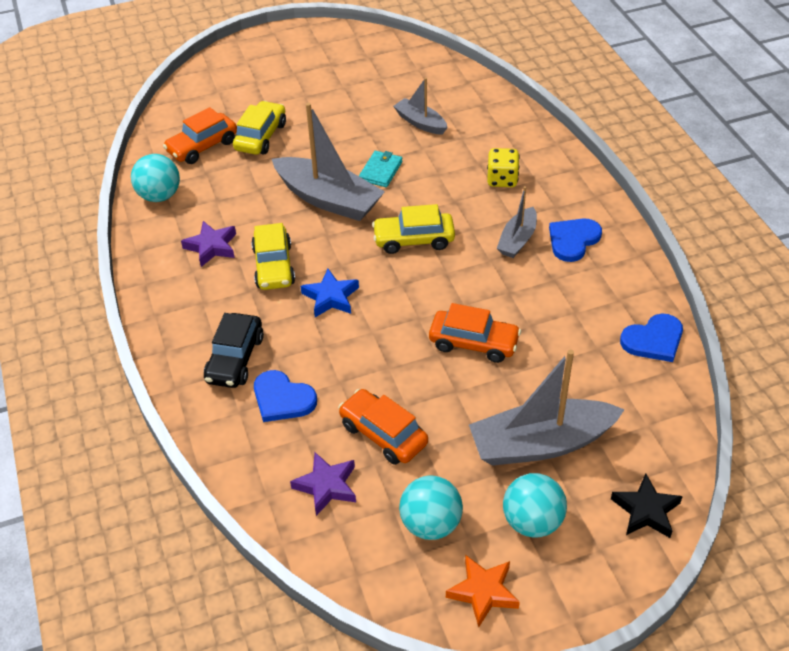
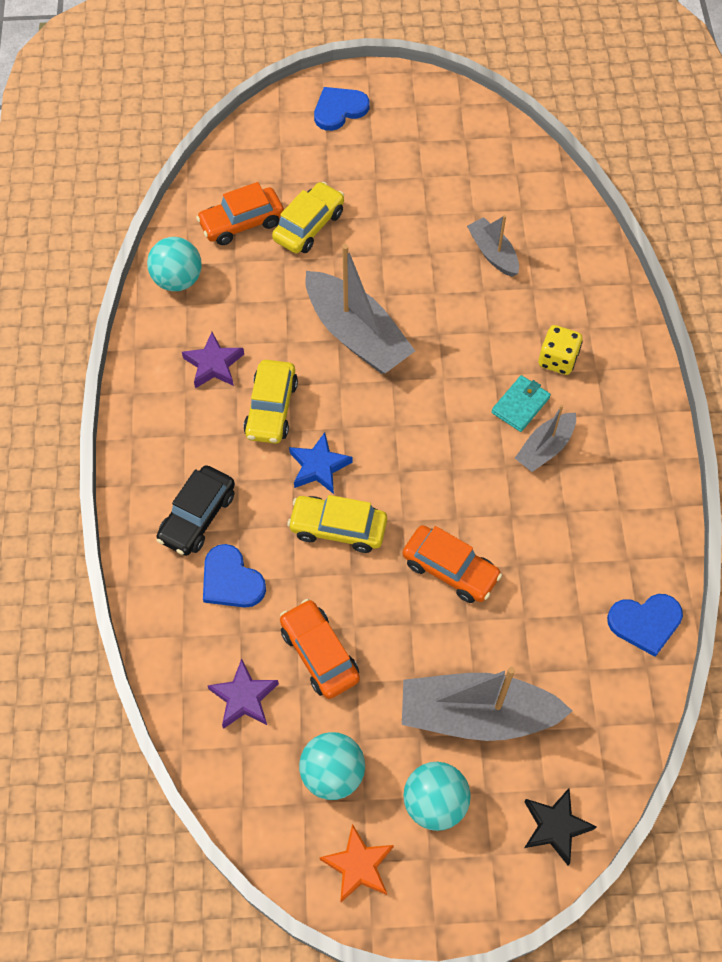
camera: 15 degrees right, 15 degrees up
(380, 171) = (426, 310): turquoise wallet -> turquoise wallet (520, 405)
(414, 240) = (431, 416): yellow car -> yellow car (338, 528)
(573, 240) = (607, 466): blue heart -> blue heart (339, 109)

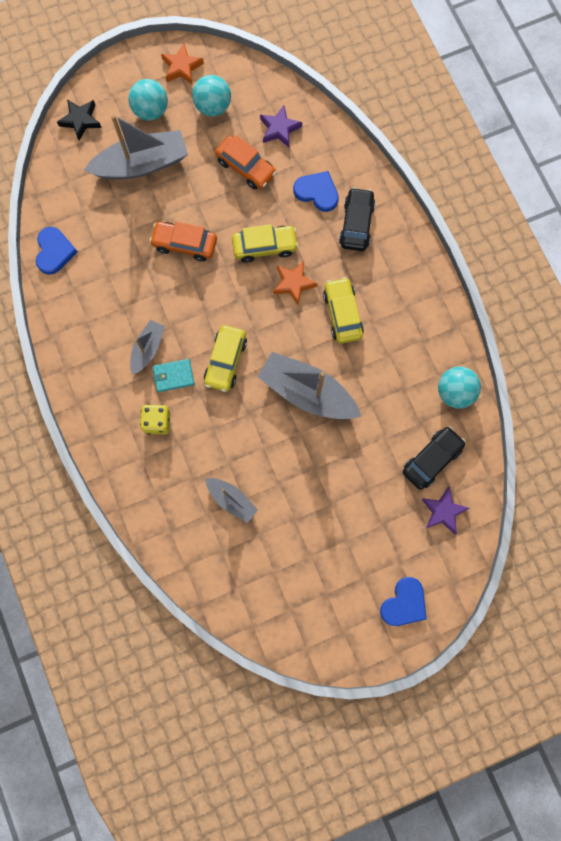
camera: 160 degrees right, 15 degrees up
(213, 364) = (396, 333): purple star -> purple star (443, 511)
(242, 223) = (431, 459): orange car -> black car
(309, 226) = (380, 475): yellow car -> yellow car (226, 361)
(319, 467) = (293, 283): blue star -> orange star
(520, 405) = (173, 376): turquoise wallet -> turquoise wallet turned 60 degrees clockwise
(645, 623) = (54, 251): blue heart -> blue heart turned 120 degrees clockwise

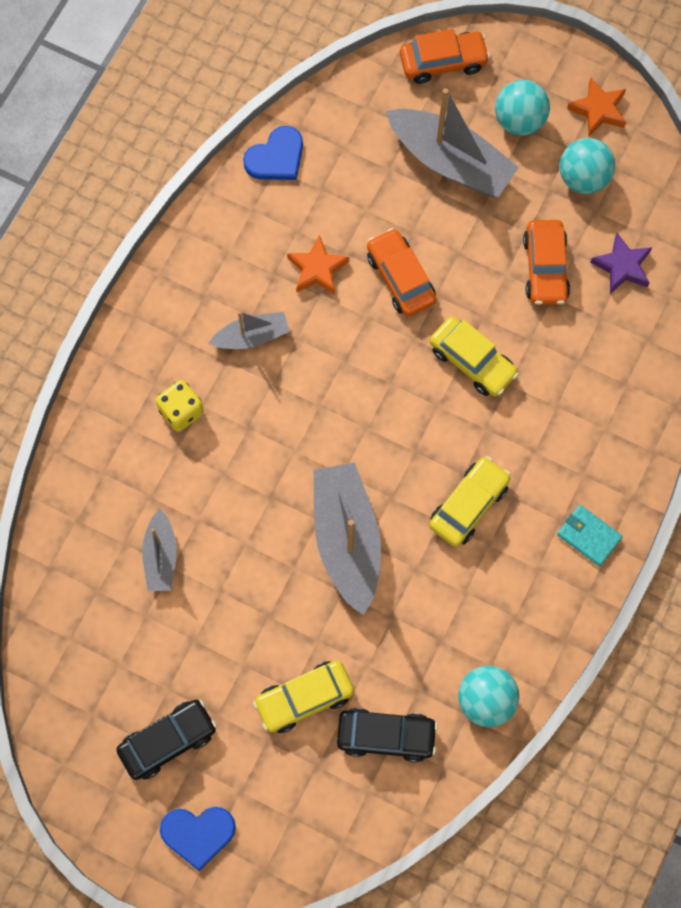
camera: 50 degrees right, 5 degrees down
(80, 120) = (443, 62): black star -> orange car
(173, 376) = (245, 387): turquoise wallet -> turquoise wallet (588, 536)
(226, 361) = (307, 426): yellow car -> yellow car (304, 698)
(293, 283) = (457, 425): orange star -> orange star (317, 269)
(317, 192) = (585, 365): blue heart -> none
(356, 224) = (586, 436): black car -> black car (168, 741)
(443, 511) = (337, 796): purple star -> none

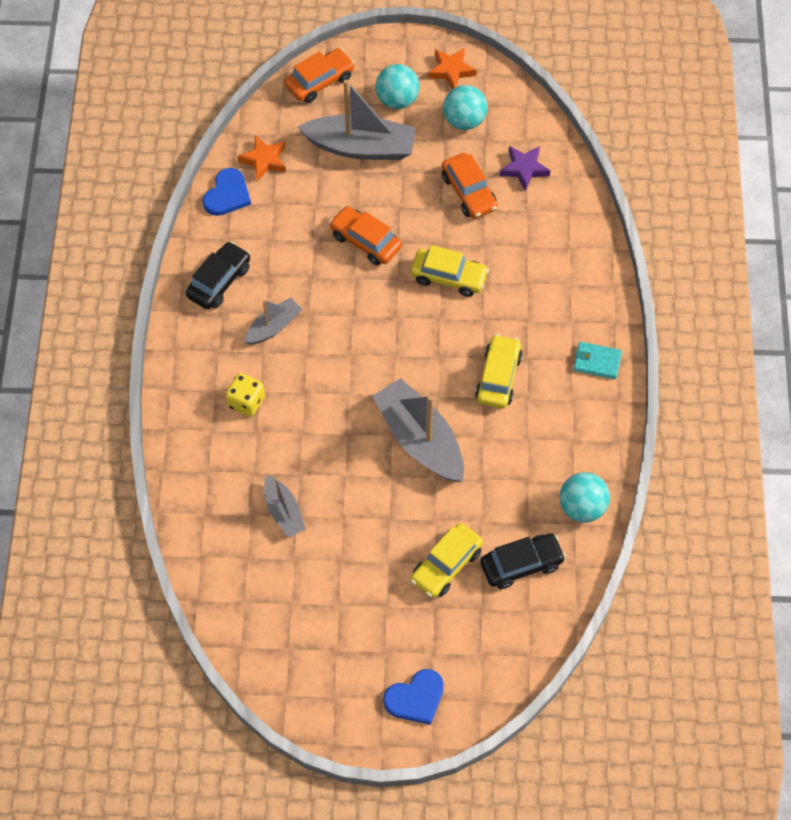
camera: 25 degrees left, 10 degrees down
(168, 741) = (357, 641): black car -> black car (219, 281)
(317, 269) = (299, 260): orange star -> orange star (264, 160)

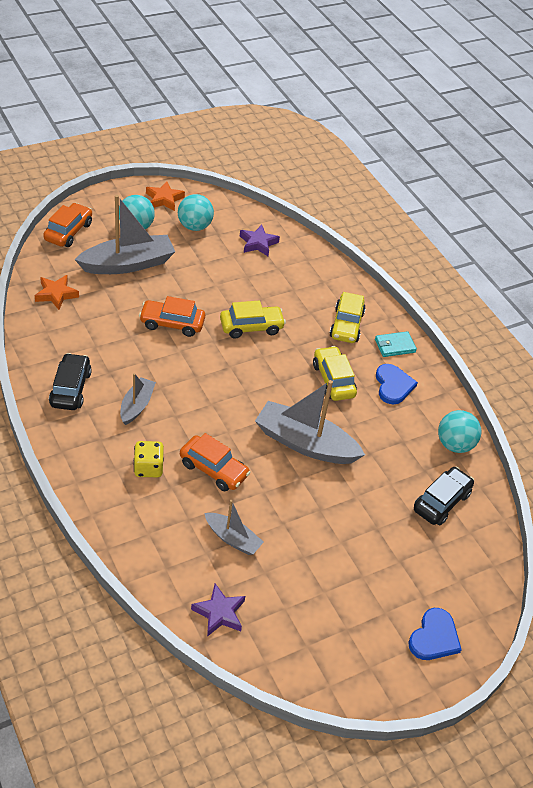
camera: 35 degrees left, 15 degrees down
(227, 194) = (40, 326): blue heart -> blue heart (393, 385)
(227, 580) = (219, 613): none -> purple star
(446, 565) = (387, 525): yellow car -> yellow car (346, 325)
(469, 192) = (228, 269): orange car -> orange car (214, 469)

